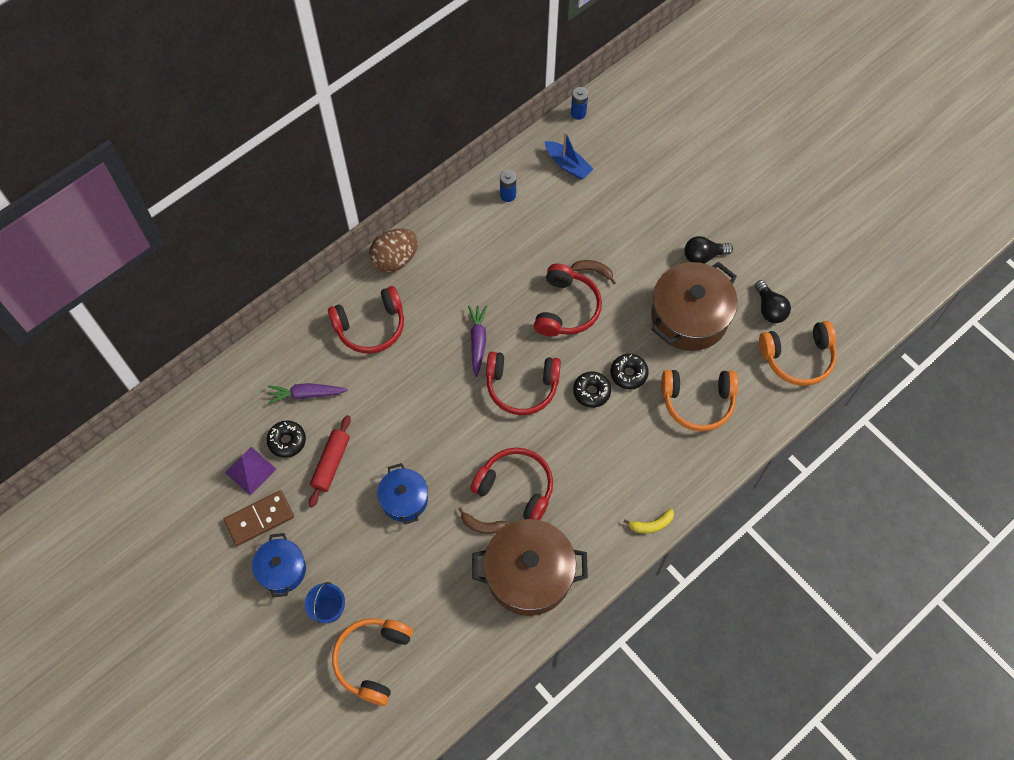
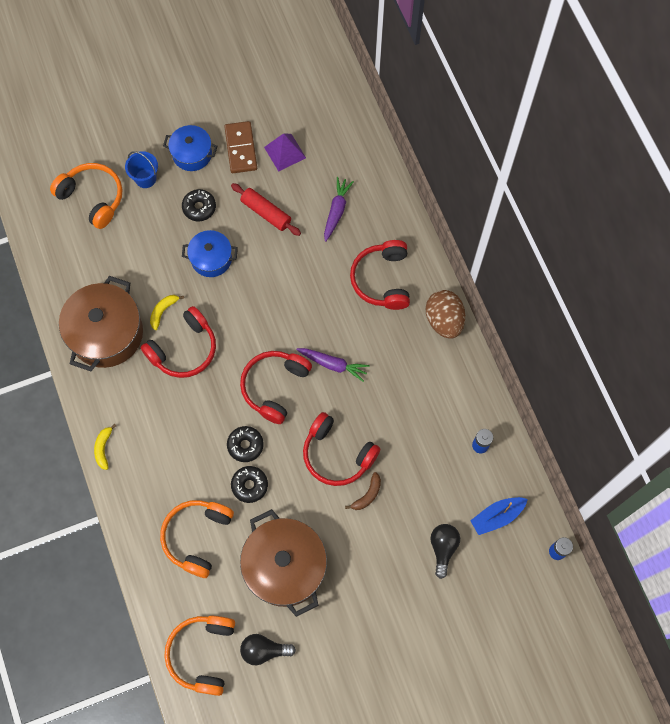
camera: 110 degrees right, 5 degrees up
(287, 441) = (299, 185): black donut -> black donut (199, 208)
(482, 525) = (163, 311): brown banana -> yellow banana
(703, 256) = (346, 609): black light bulb -> black light bulb (443, 548)

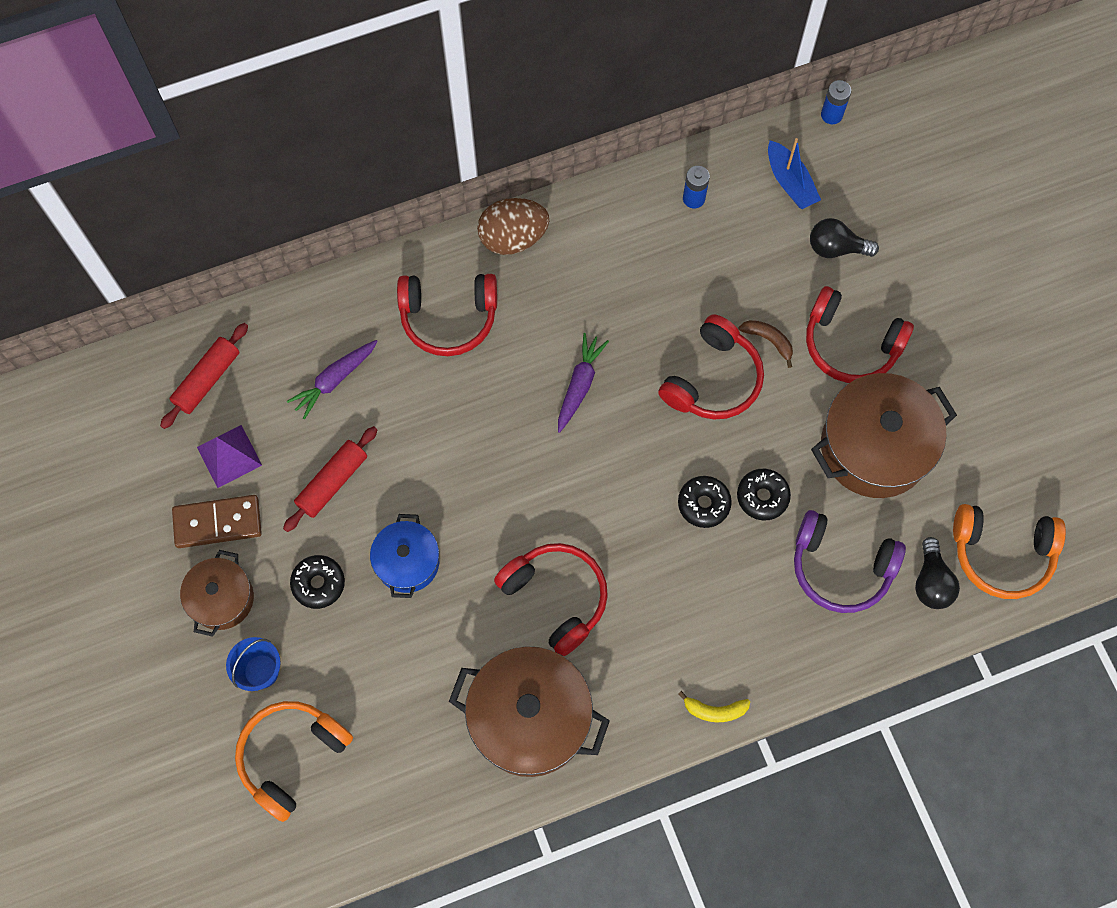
camera: 90 degrees left, 0 degrees up
(163, 311) = (493, 632): yellow banana -> none
(192, 154) = (222, 598): blue pot -> brown pot
(197, 537) = (840, 567): orange headphones -> purple headphones
(264, 650) = (989, 473): black light bulb -> black light bulb (931, 582)
(274, 387) = (614, 465): red headphones -> red headphones (850, 344)
(336, 136) = (207, 380): none -> red rolling pin
(336, 211) = (334, 380): purple carrot -> purple carrot turned 60 degrees counterclockwise

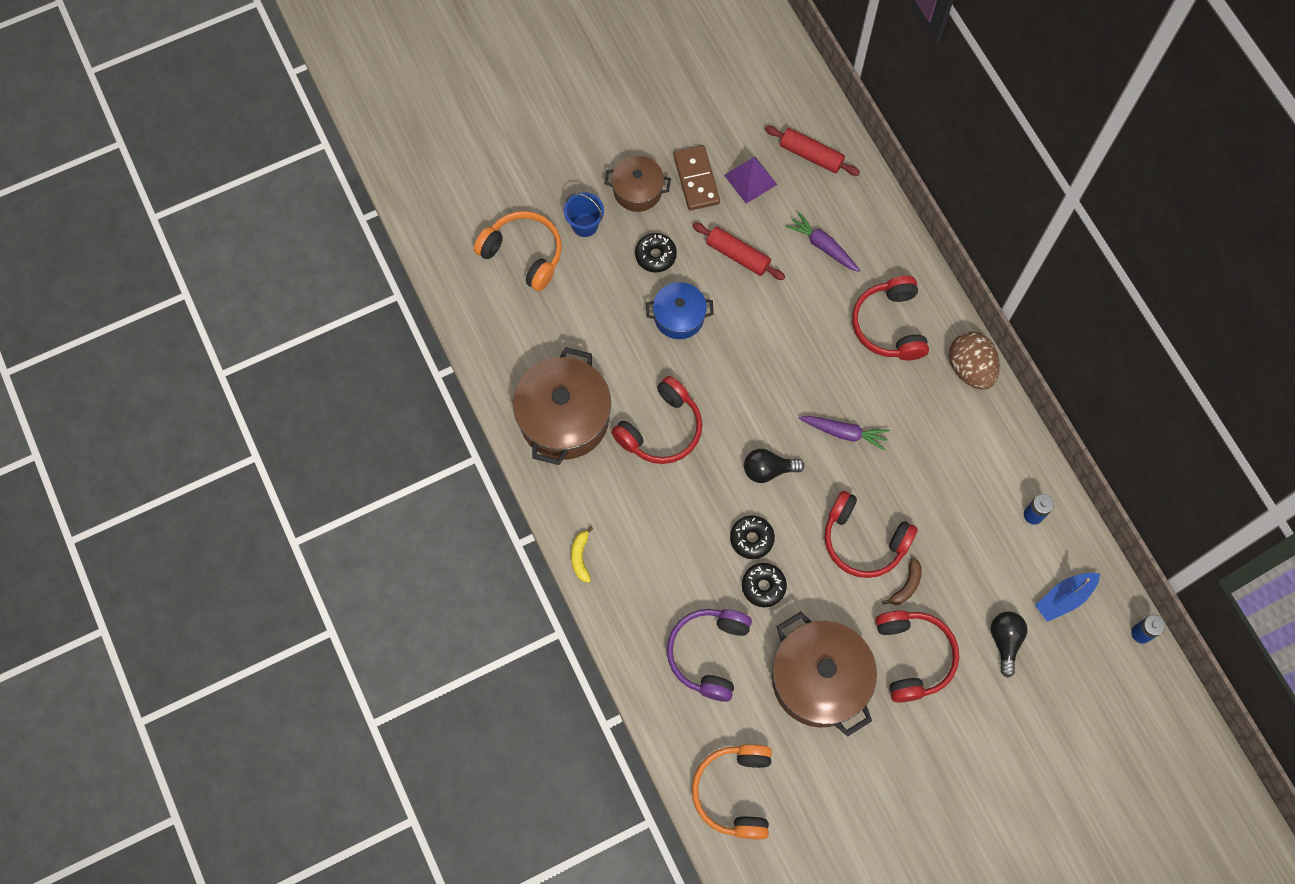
camera: 85 degrees right, 0 degrees up
(850, 344) = (913, 656): red headphones -> red headphones turned 150 degrees clockwise
(931, 582) = (703, 730): black light bulb -> black light bulb (768, 470)

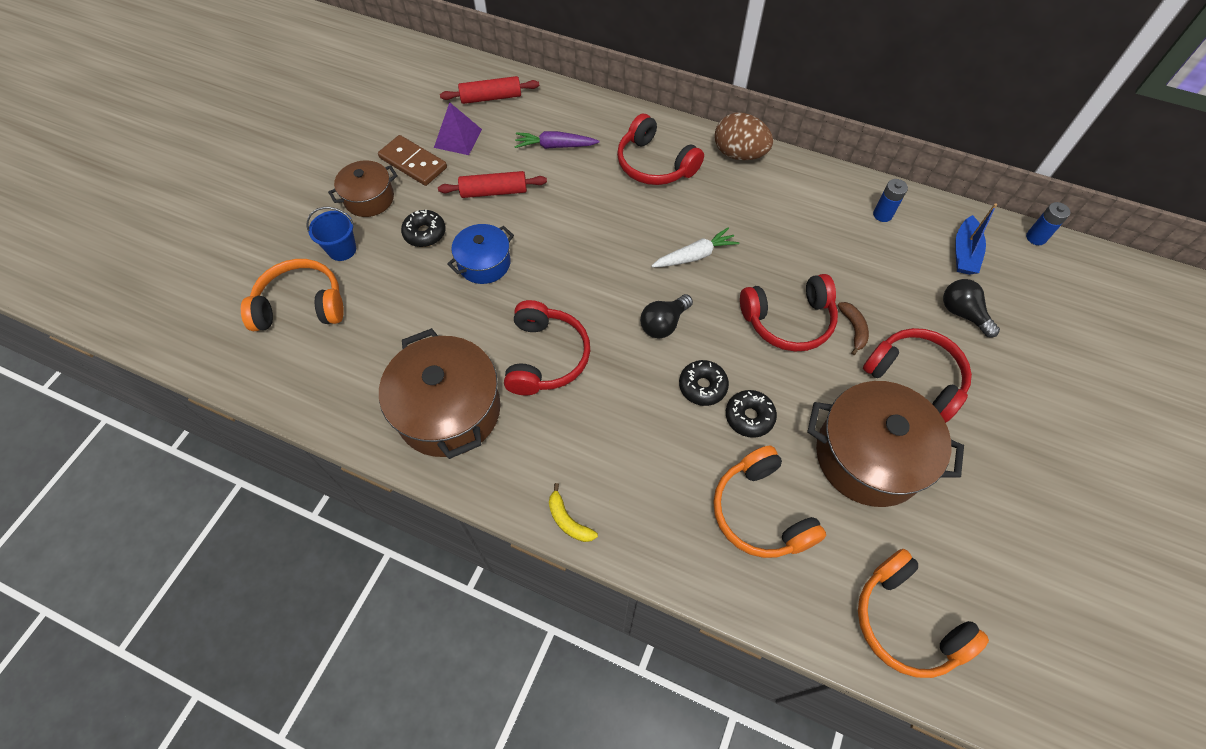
camera: 40 degrees left, 10 degrees down
(709, 653) = (761, 512): purple headphones -> orange headphones
(844, 433) = (695, 255): purple carrot -> white carrot

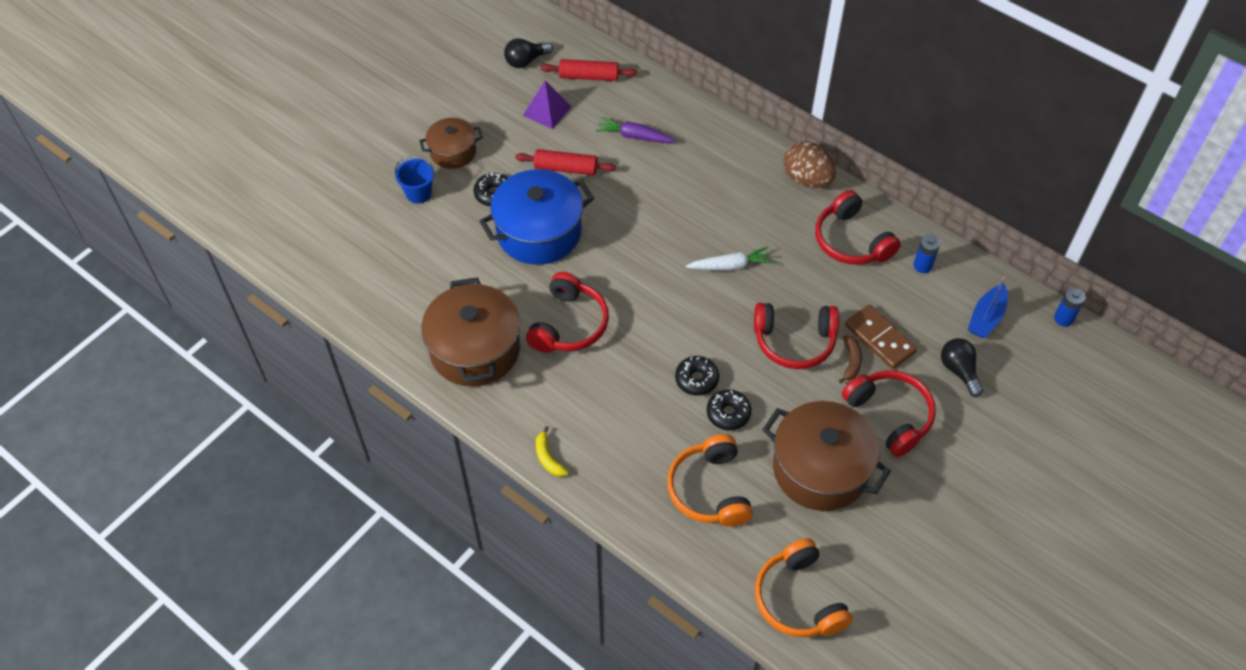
camera: 15 degrees right, 5 degrees down
(301, 305) = (373, 235): orange headphones -> none
(413, 163) = (500, 126): brown domino -> brown domino (880, 338)
(484, 263) = (539, 232): blue pot -> blue pot, size x1.76
(654, 164) = (722, 173): red headphones -> red headphones (851, 241)
(663, 324) = (681, 319): black light bulb -> black light bulb (526, 61)

